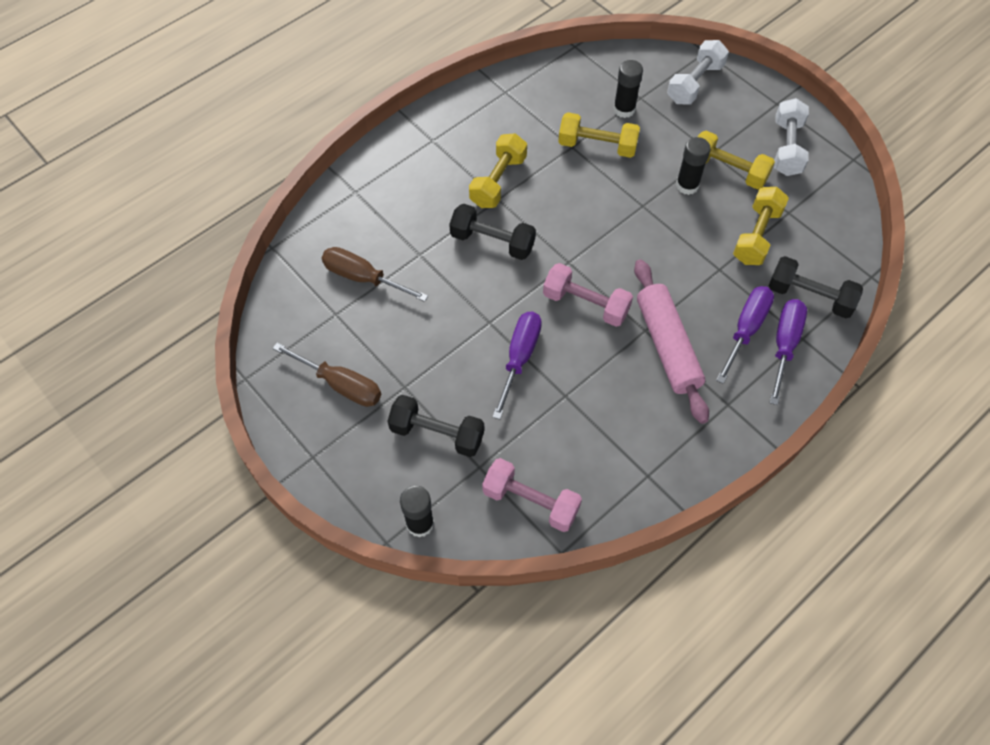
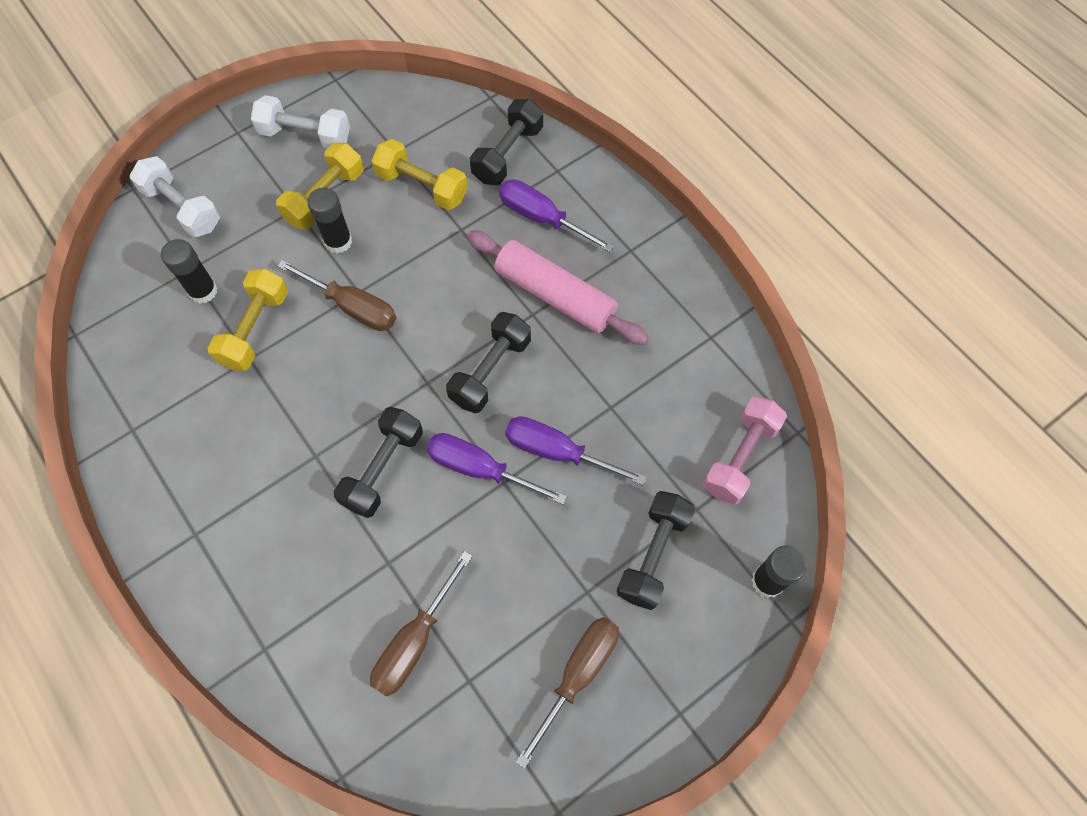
camera: 85 degrees left, 5 degrees up
(498, 181) = (286, 453): yellow dumbbell -> none
(586, 304) = (490, 371): pink dumbbell -> black dumbbell
(628, 203) = (352, 307): none -> brown screwdriver
(667, 346) = (555, 295): pink rolling pin -> pink rolling pin turned 45 degrees clockwise
(784, 345) = (565, 188): purple screwdriver -> purple screwdriver (481, 469)

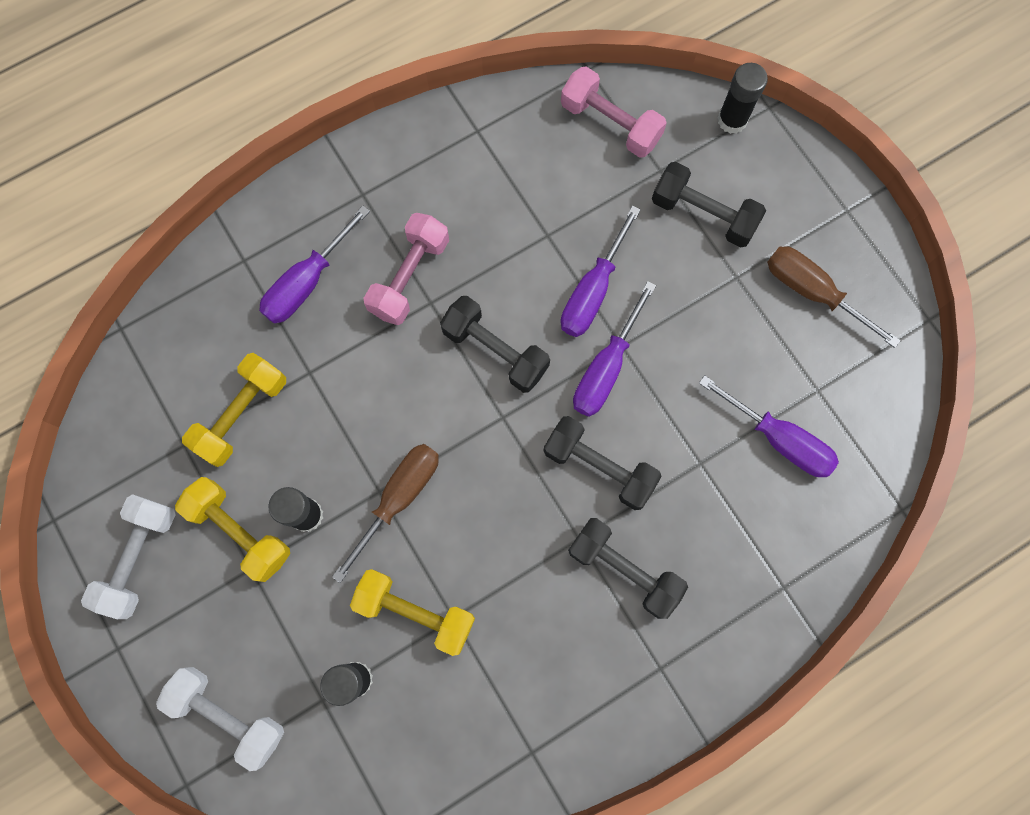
camera: 85 degrees left, 10 degrees up
(182, 208) = (228, 715): white dumbbell -> white dumbbell turned 75 degrees clockwise
(415, 640) = (778, 438): brown screwdriver -> purple screwdriver
(508, 154) = (211, 313): black dumbbell -> black dumbbell (624, 569)
(555, 295) = (409, 277): pink rolling pin -> pink dumbbell

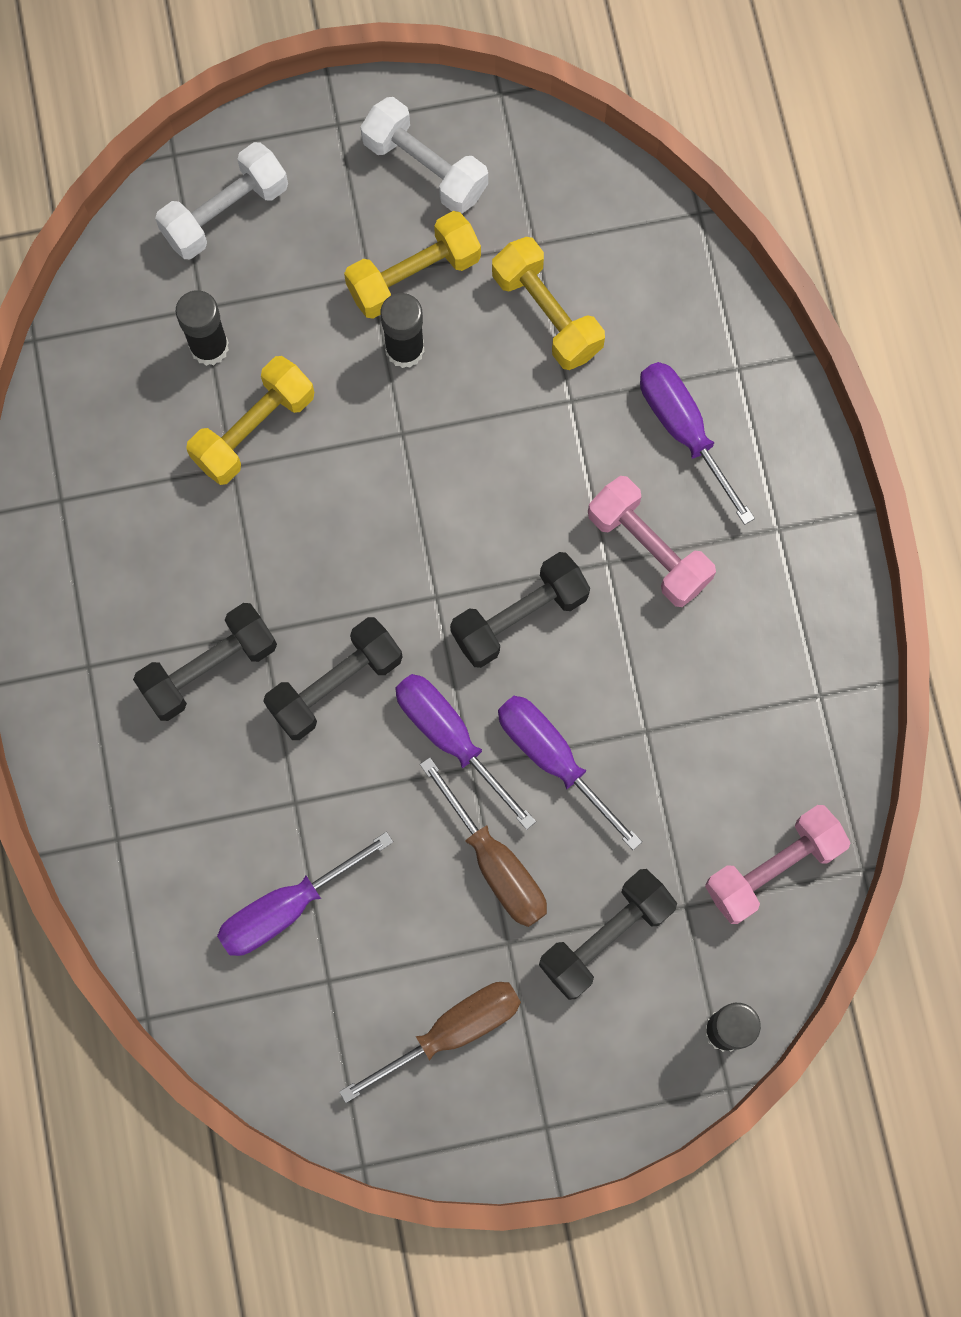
camera: 110 degrees right, 0 degrees up
(398, 499) = (385, 451): brown screwdriver -> brown screwdriver (495, 863)

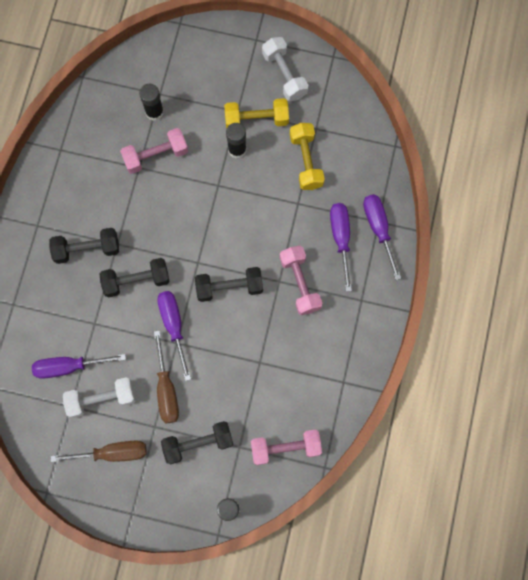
camera: 25 degrees right, 0 degrees up
(225, 213) = (189, 57): white dumbbell -> white dumbbell (101, 399)
(254, 430) = (156, 156): yellow dumbbell -> pink dumbbell
(553, 759) = (213, 356): purple screwdriver -> purple screwdriver (379, 229)

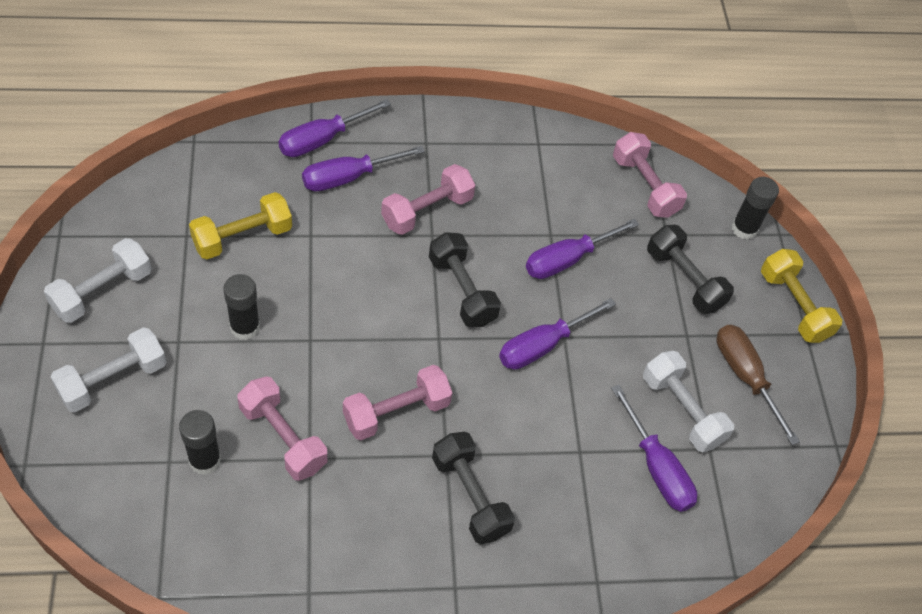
camera: 115 degrees left, 20 degrees down
(136, 281) = (495, 411): black dumbbell -> none
(153, 222) = (396, 412): none -> pink dumbbell
(166, 389) = (632, 333): brown screwdriver -> none
(220, 73) = (113, 380): none -> white dumbbell
(236, 367) = (568, 259): none -> purple screwdriver
(256, 119) = (188, 312): yellow dumbbell -> yellow dumbbell (793, 306)

